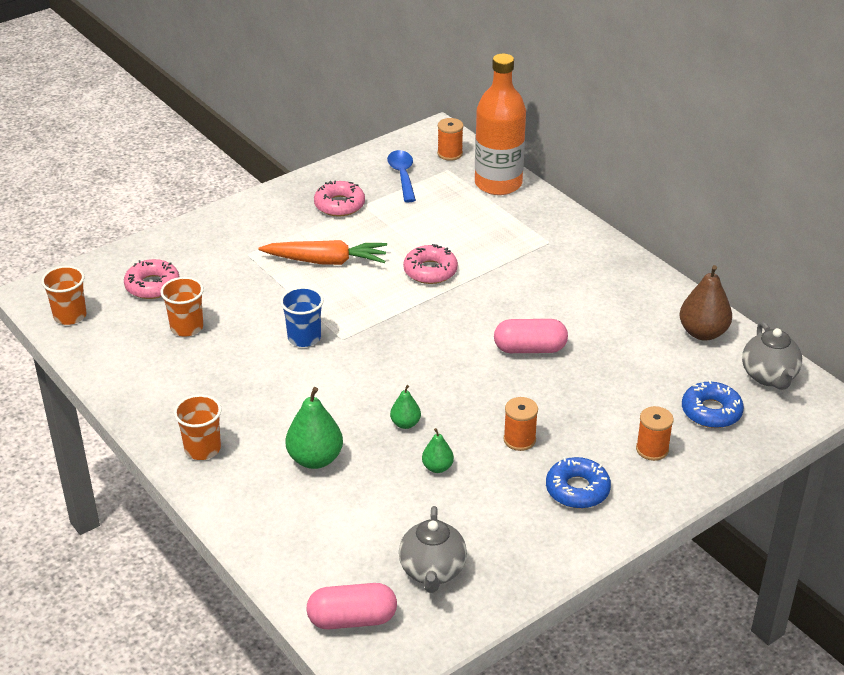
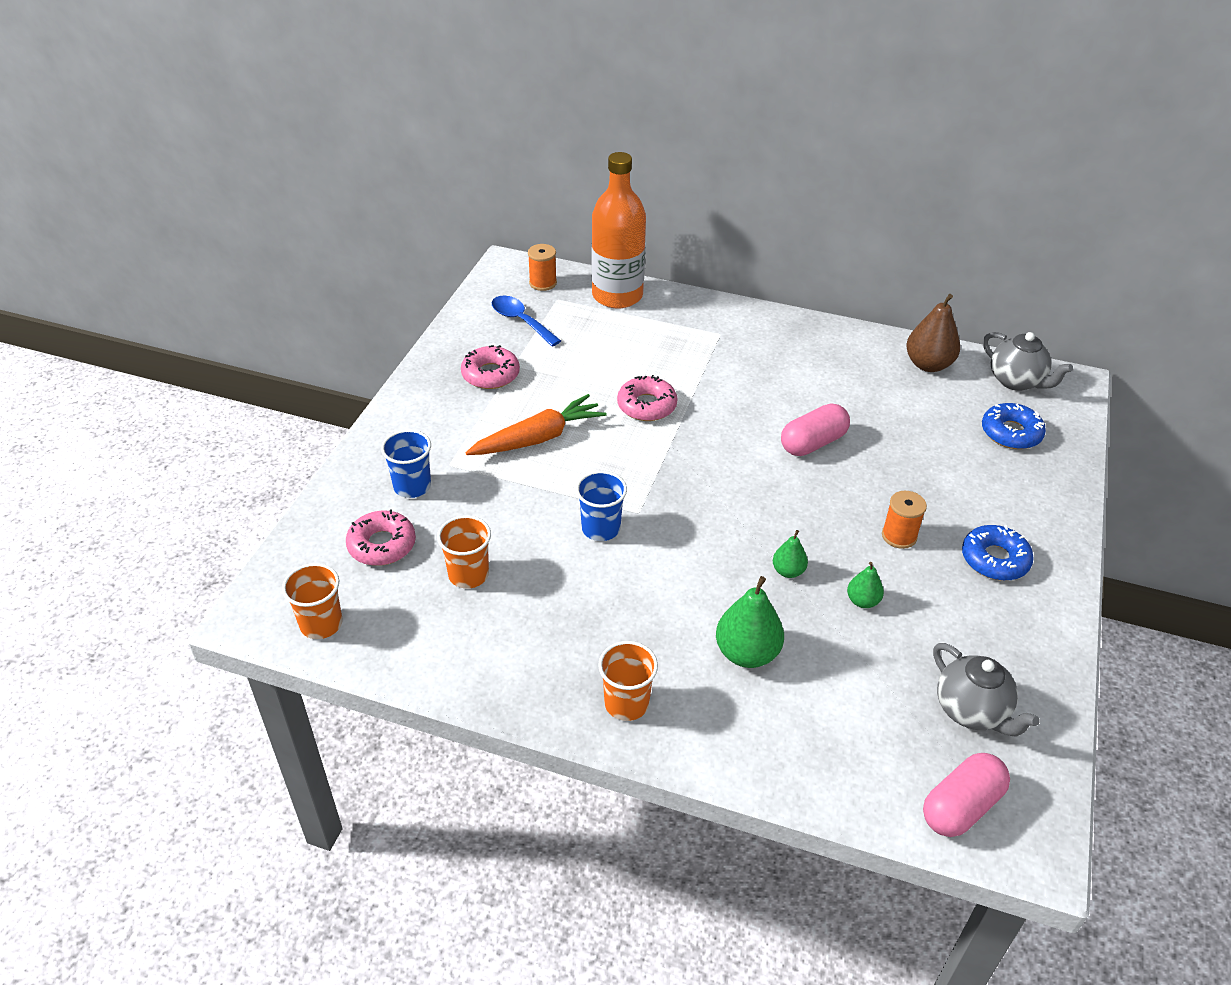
camera: 35 degrees left, 5 degrees up
(208, 257) = (412, 486): none -> blue cup
(652, 449) = (1007, 490): orange spool -> none

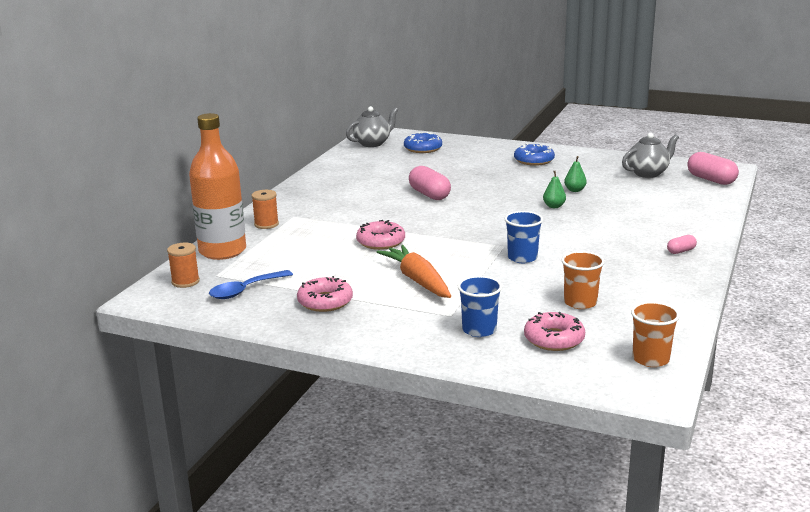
camera: 85 degrees left, 20 degrees down
(626, 703) = (681, 251): orange cup -> pink capsule
(747, 653) = (626, 219): green pear -> none
(899, 536) = (517, 179): orange spool -> orange spool (266, 224)
(928, 364) = (350, 161): brown pear -> none

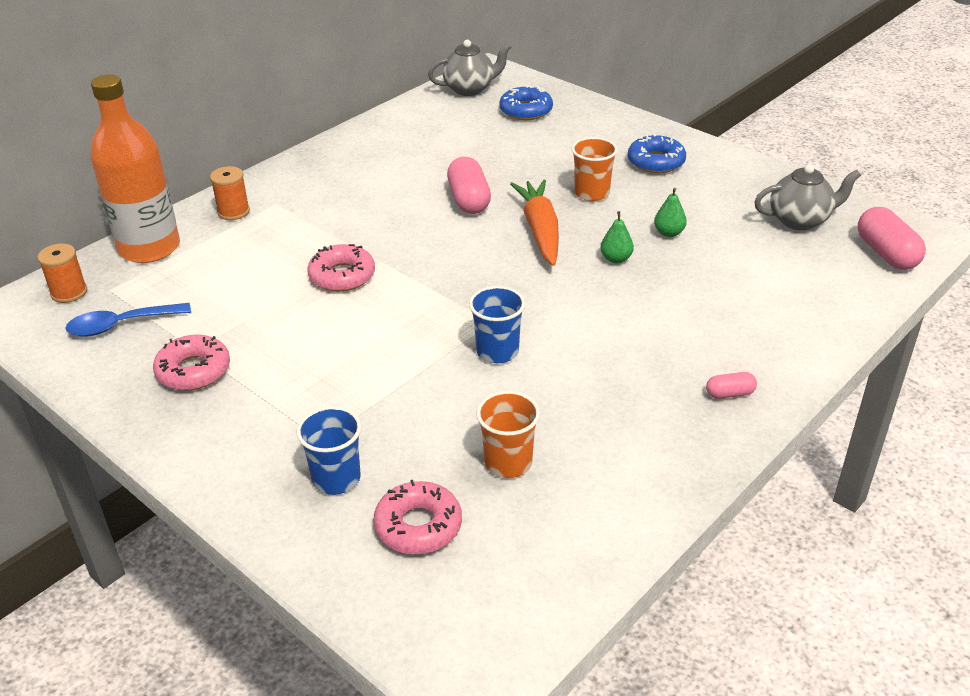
camera: 20 degrees right, 15 degrees up
(417, 280) = (332, 360): orange carrot -> orange carrot (540, 230)
(650, 359) = (519, 609): orange cup -> orange cup (591, 193)

